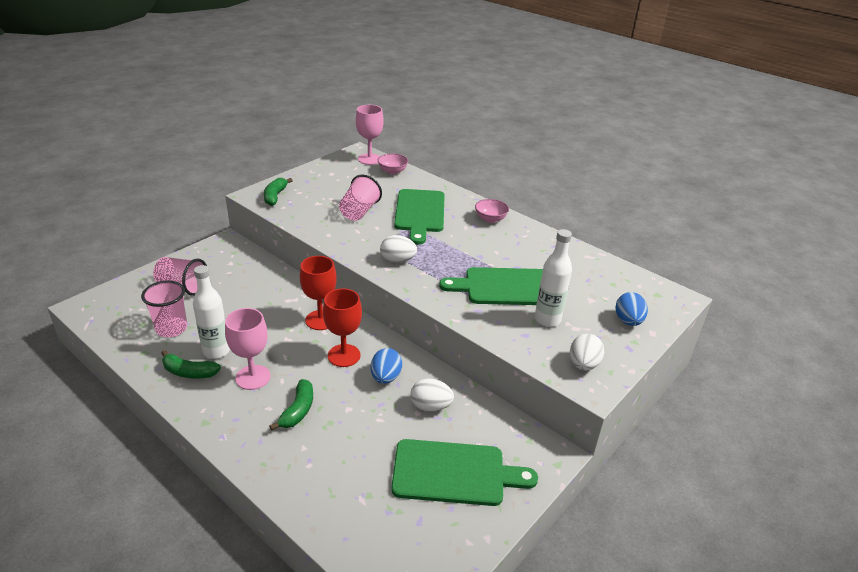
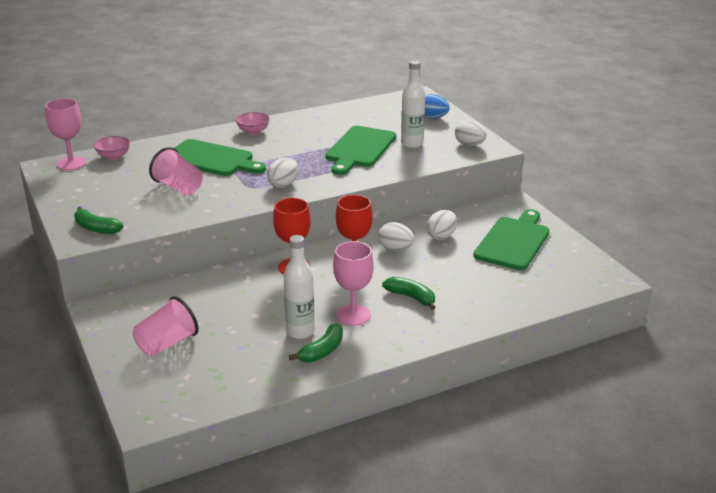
camera: 65 degrees left, 5 degrees down
(171, 329) = (241, 357): pink cup -> none
(385, 377) = (395, 249): blue egg -> white egg

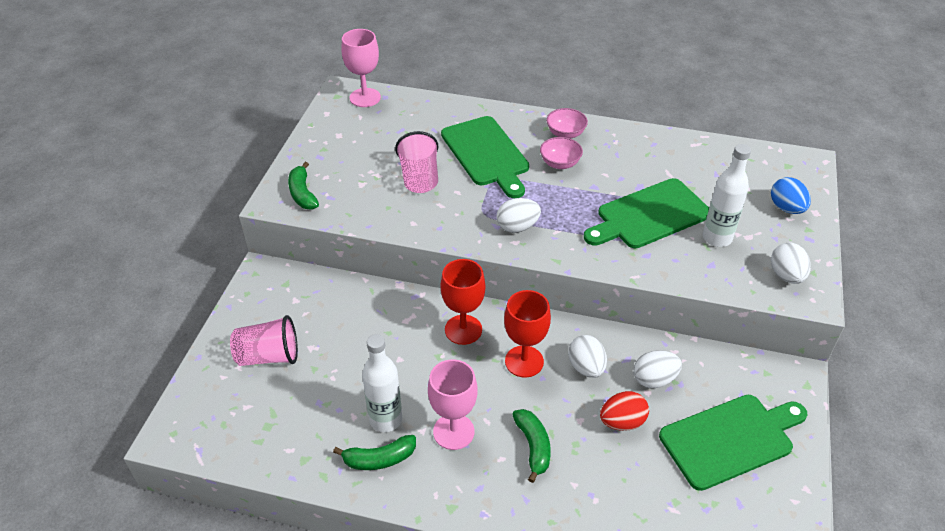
camera: 40 degrees right, 15 degrees up
(113, 156) = (407, 106): pink bowl -> pink bowl (560, 163)
(447, 262) = (622, 422): none -> red egg

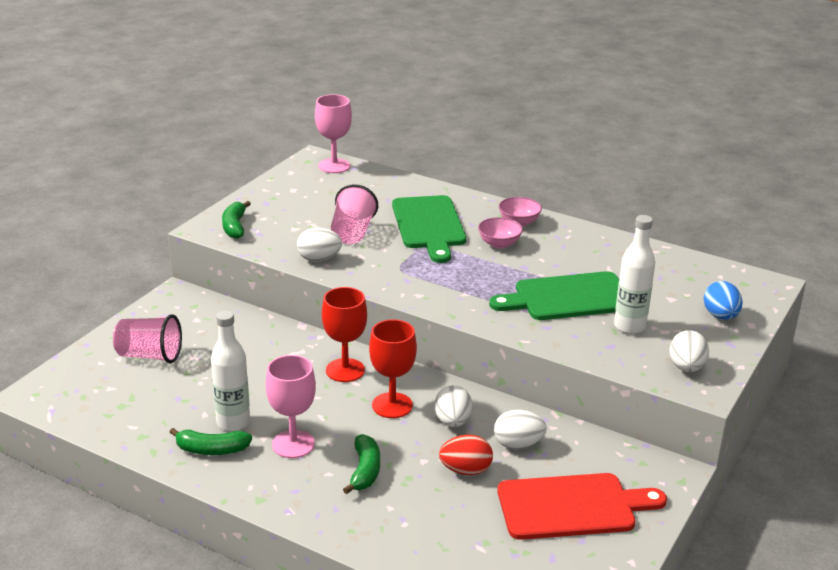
camera: 15 degrees right, 15 degrees down
(517, 227) = (427, 284): white egg -> white egg (319, 259)
(730, 439) = (572, 506): green cutting board -> red cutting board

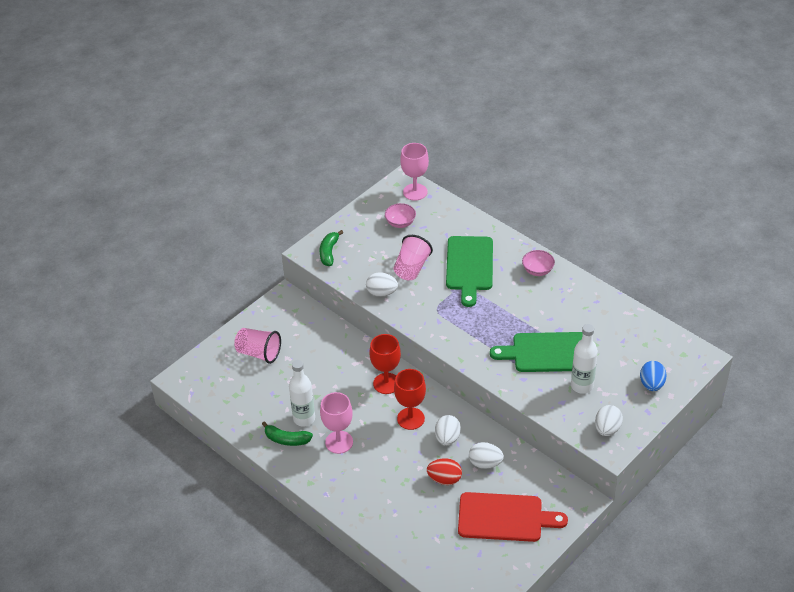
camera: 15 degrees right, 15 degrees up
(365, 471) = (380, 470): green banana -> none
(499, 244) = (515, 292): pink bowl -> pink bowl (400, 223)

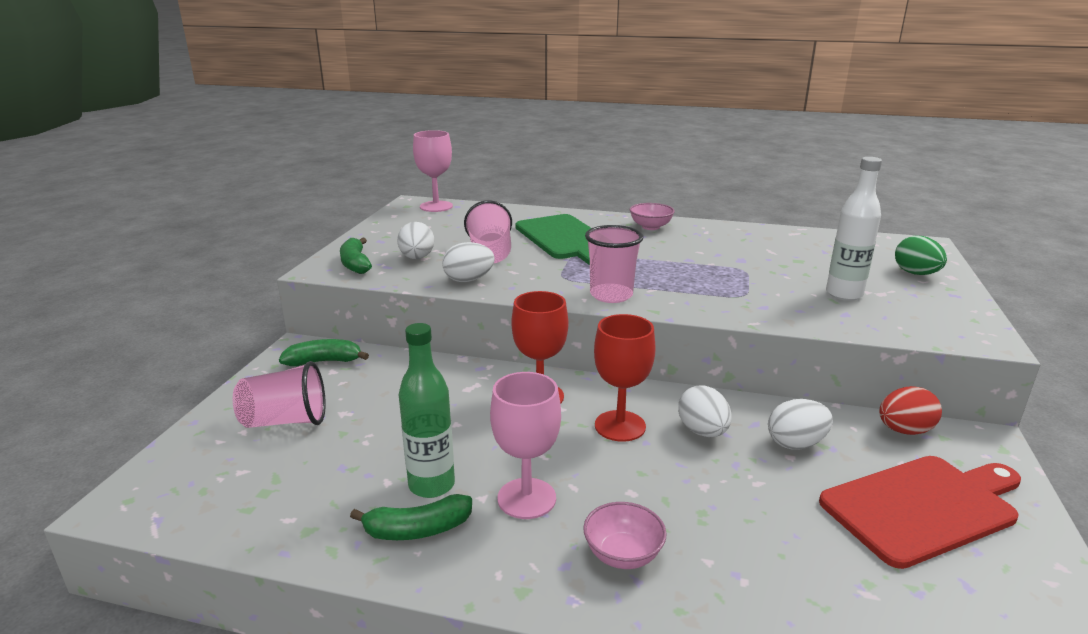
camera: 30 degrees left, 20 degrees down
(293, 314) = (324, 361): none -> green banana
(304, 419) = (431, 485): white bottle -> green bottle
(400, 223) = (439, 227): pink bowl -> pink bowl (623, 554)
(444, 479) = (763, 488): red egg -> red egg (904, 430)
(449, 337) = (611, 295): none -> pink cup
(548, 353) = (758, 278): green cutting board -> none
(607, 429) = (942, 322): white egg -> white egg (417, 258)
(651, 384) = (916, 273): blue egg -> green egg

